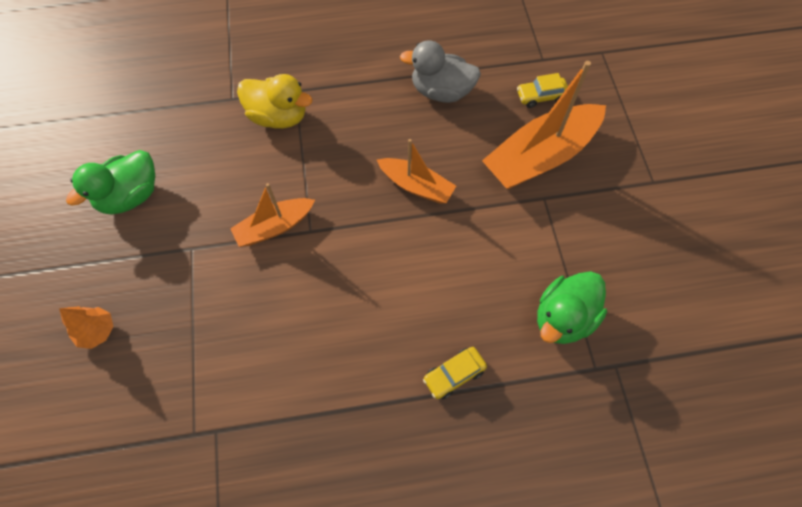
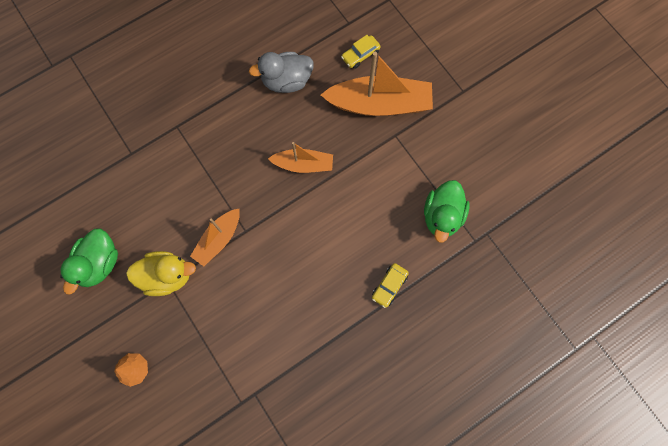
camera: 25 degrees left, 10 degrees up
(278, 117) = (175, 153): yellow duck -> yellow duck (167, 276)
(540, 156) = (379, 104): orange boat -> orange boat turned 120 degrees counterclockwise

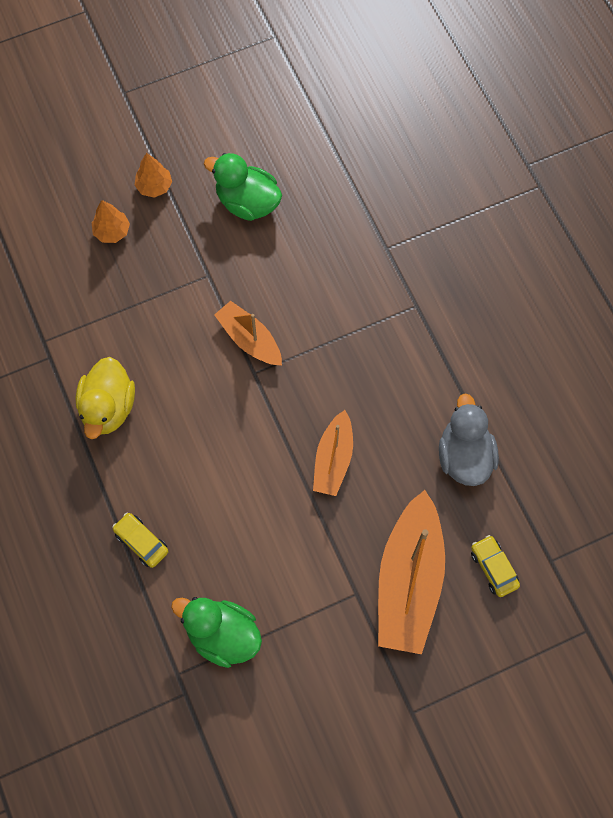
camera: 100 degrees right, 5 degrees down
(89, 343) = (154, 186): none -> orange tree
(167, 276) = (215, 275): yellow duck -> yellow duck (108, 407)

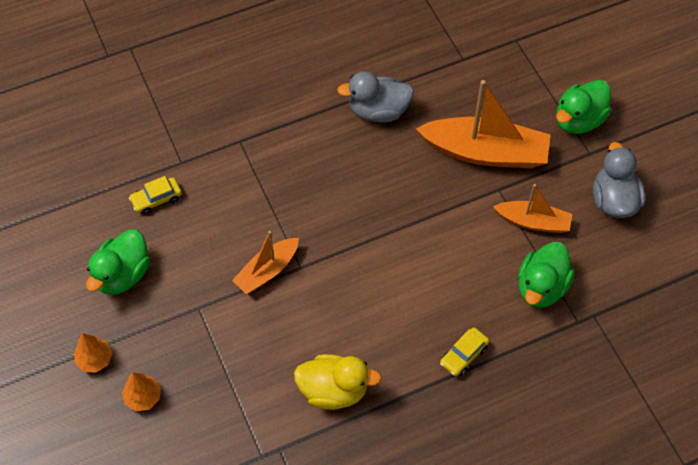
camera: 90 degrees left, 10 degrees down
(333, 459) = (382, 205): orange boat -> orange boat (533, 222)
(342, 736) = (613, 200): none -> grey duck
(462, 703) = (579, 120): none -> green duck
(493, 568) = (471, 96): yellow car -> yellow car (156, 199)

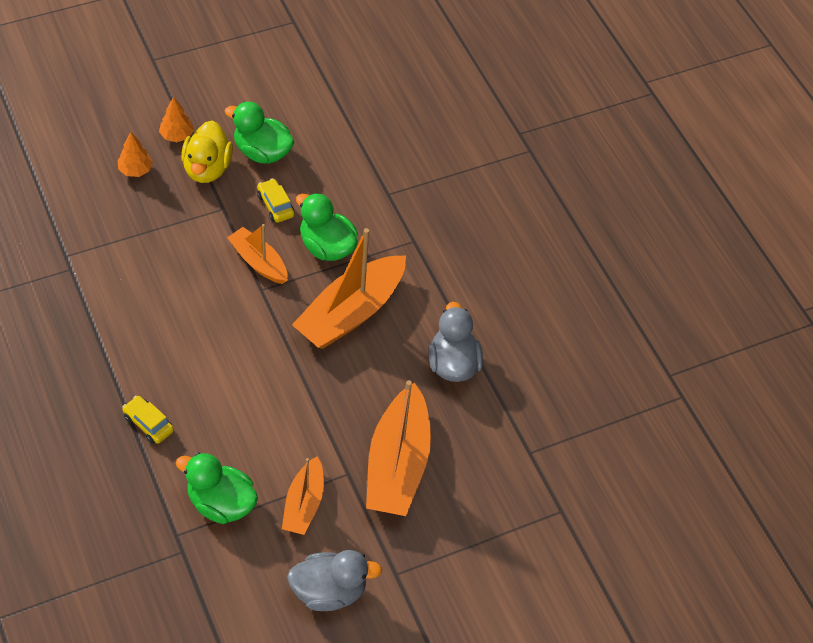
camera: 85 degrees right, 5 degrees down
(156, 199) = (344, 175): yellow car -> yellow car (275, 205)
(326, 191) = (350, 313): none -> orange boat
(334, 390) = (123, 312): yellow duck -> yellow duck (207, 168)
(579, 120) = (443, 567): green duck -> green duck (327, 247)

